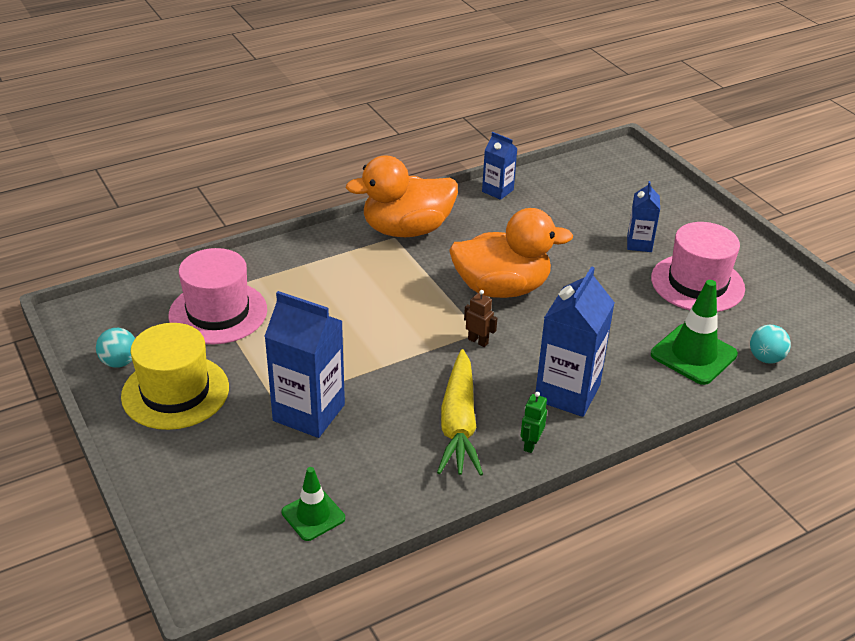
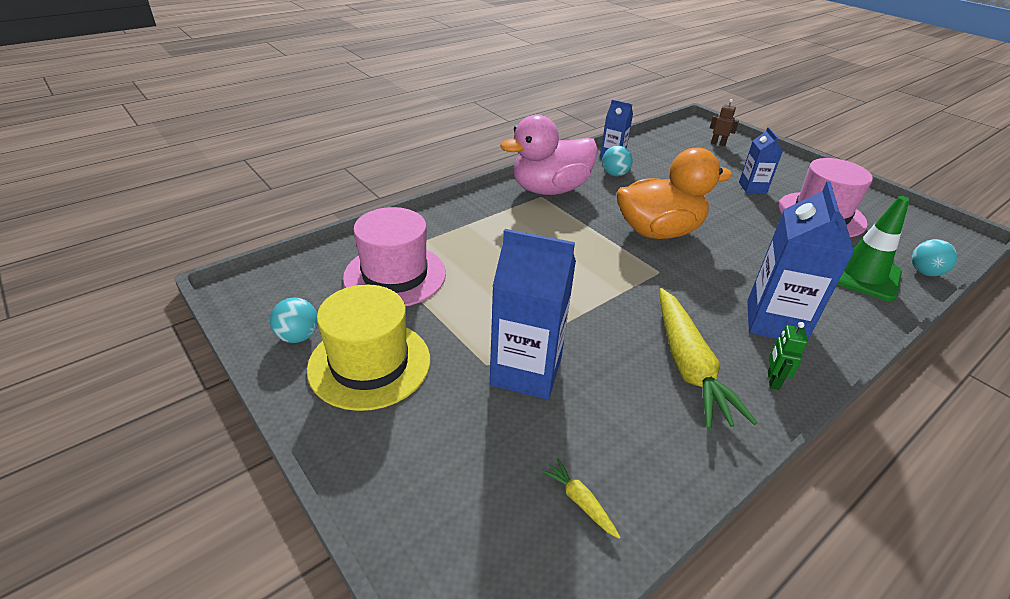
camera: 10 degrees left, 0 degrees up
(313, 515) = (580, 502): green traffic cone -> yellow carrot
(406, 230) = (549, 189): orange duck -> pink duck
(478, 341) = (663, 280): brown robot -> brown robot (718, 143)
(488, 216) = (614, 174): none -> turquoise ball

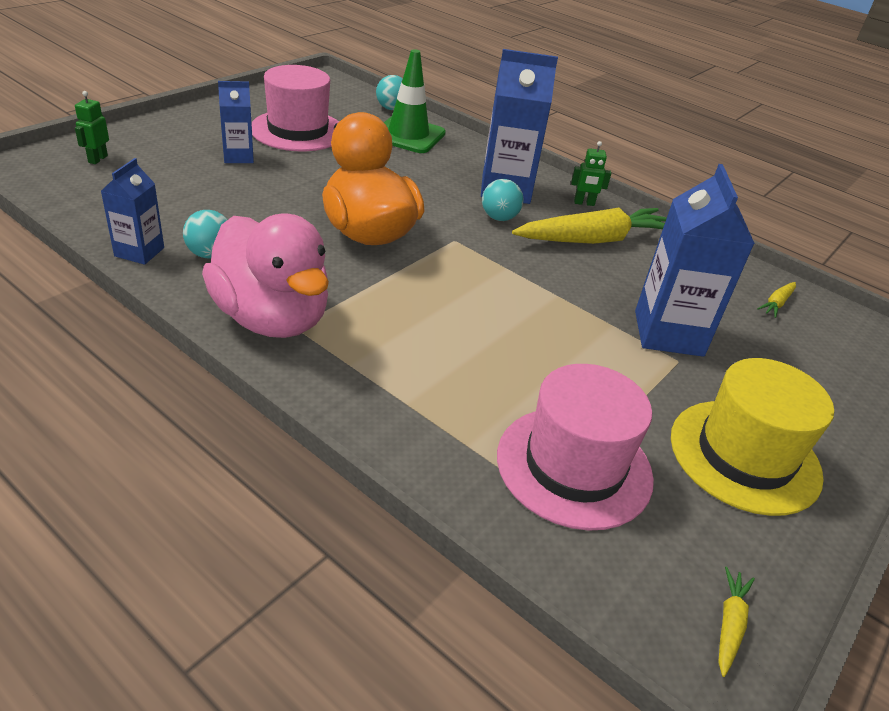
camera: 105 degrees left, 0 degrees up
(259, 303) = (729, 625): none -> yellow carrot
(298, 336) = (755, 543): turquoise ball -> turquoise ball (499, 218)
(718, 143) = (97, 159): brown robot -> green robot

